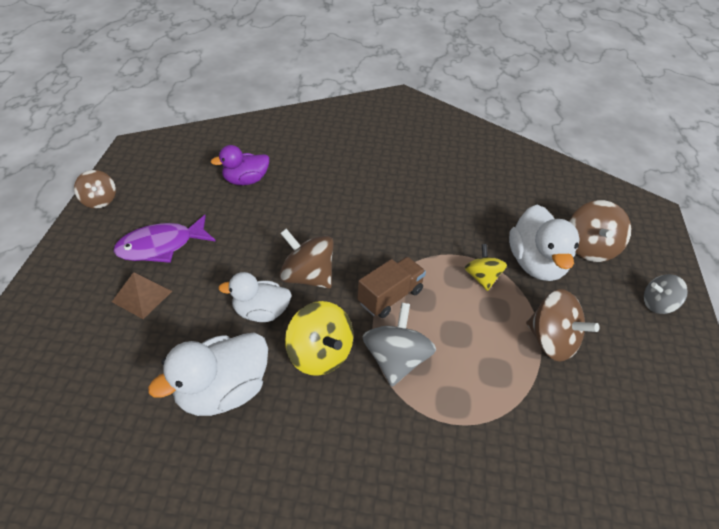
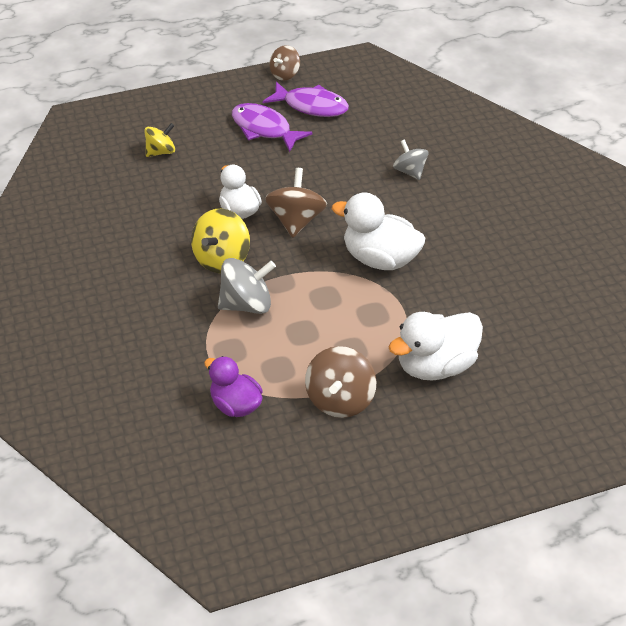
camera: 65 degrees right, 0 degrees up
(142, 296) = (209, 145): brown pyramid -> none
(163, 202) = (311, 106): none -> purple fish
(222, 392) = (155, 223): white duck -> white duck (380, 259)
(245, 180) = (379, 137): purple duck -> purple duck (235, 405)
(390, 297) = (312, 277): brown truck -> none
(482, 278) = (383, 331): yellow spinning top -> yellow spinning top (161, 152)
(590, 248) = (497, 403): brown spinning top -> none
(658, 304) = (453, 474): grey spinning top -> grey spinning top (409, 171)

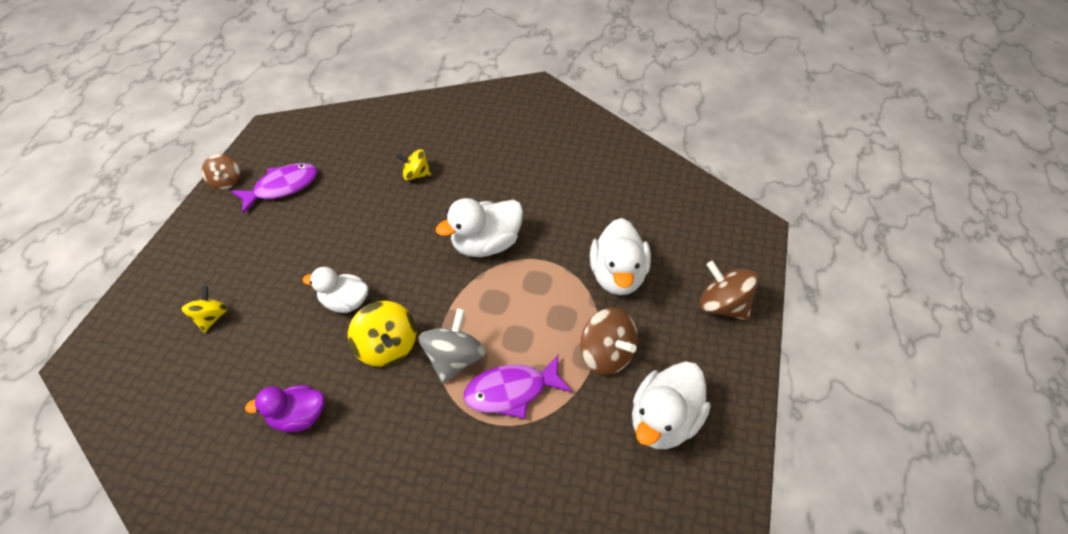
camera: 55 degrees left, 5 degrees up
(235, 405) = (558, 433): purple duck -> purple duck (298, 417)
(264, 129) = (271, 231): purple fish -> purple fish (511, 391)
(296, 220) = (395, 271): brown spinning top -> brown spinning top (722, 305)
(307, 471) = (664, 421): none -> white duck
(409, 171) = (416, 175): grey spinning top -> yellow spinning top

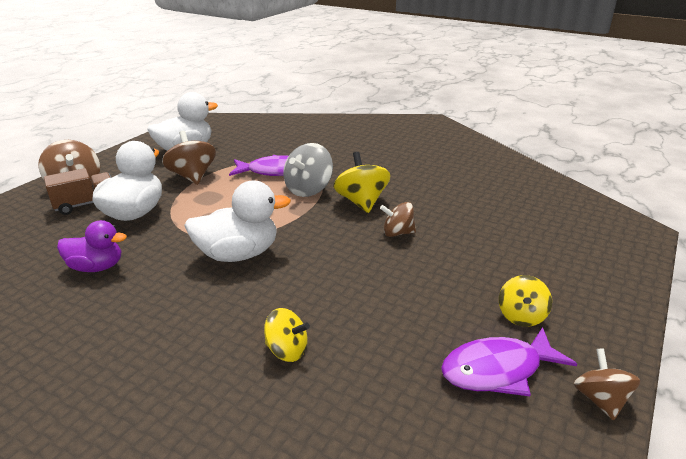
camera: 165 degrees left, 20 degrees down
(211, 318) = (531, 241): yellow spinning top -> yellow spinning top (521, 316)
(298, 417) = (432, 180): purple duck -> purple duck (97, 267)
(345, 302) = (397, 233): white duck -> brown spinning top
(678, 278) = (85, 204): none -> brown truck

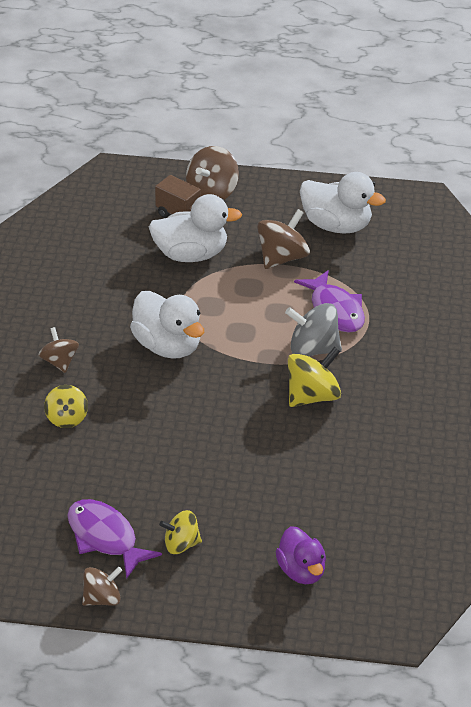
camera: 65 degrees right, 10 degrees up
(97, 267) = (103, 276): purple duck -> purple duck (301, 571)
(397, 233) = (267, 438): brown spinning top -> brown spinning top (59, 362)

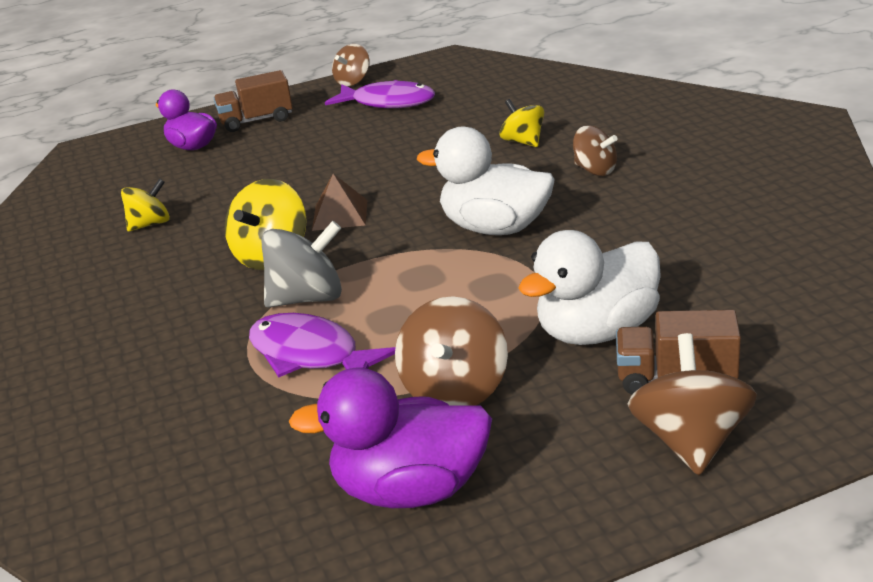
camera: 155 degrees right, 10 degrees down
(181, 544) = (317, 122): yellow spinning top -> yellow spinning top (150, 224)
(227, 581) = (256, 120): none -> brown truck
(246, 411) = (340, 215): none -> brown pyramid
(336, 226) = (410, 489): white duck -> purple duck

